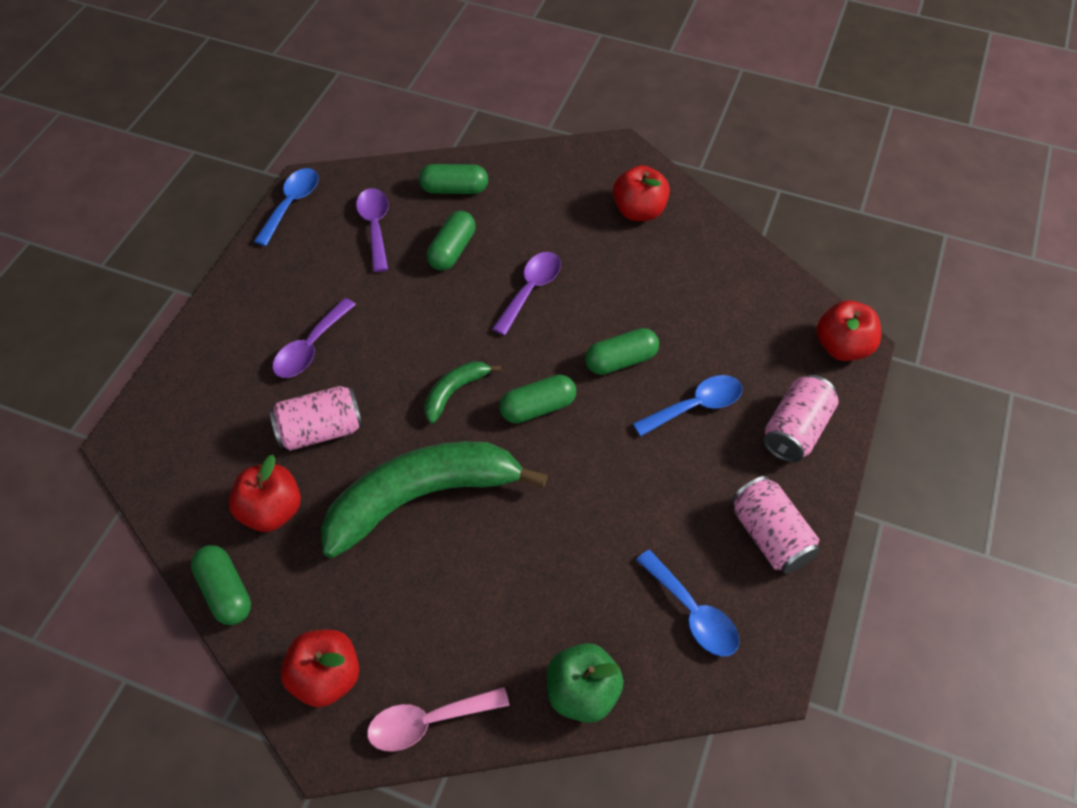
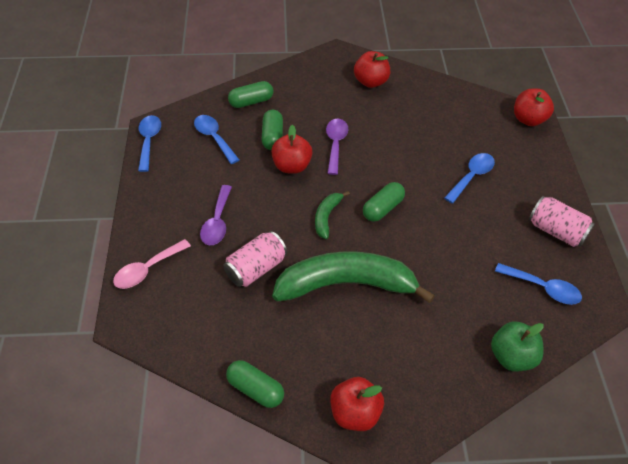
camera: 25 degrees left, 5 degrees down
(271, 511) = (254, 328): red apple -> red apple (292, 166)
(375, 226) = (214, 138): purple spoon -> blue spoon
(422, 498) = (346, 284): green banana -> green banana turned 45 degrees clockwise
(428, 722) = (434, 412): pink spoon -> pink spoon (147, 270)
(621, 360) = (414, 166): green capsule -> none
(795, 430) = (533, 171): pink can -> none

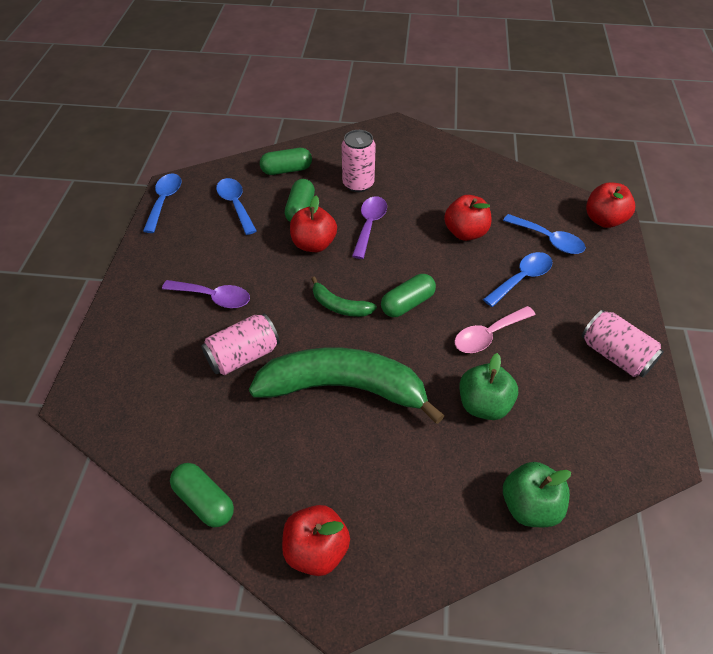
camera: 10 degrees right, 0 degrees up
(147, 270) = (121, 341): pink spoon -> pink spoon (488, 335)
(217, 222) = (214, 297): purple spoon -> purple spoon turned 90 degrees counterclockwise
(317, 108) = (358, 184): none -> pink can
(327, 217) = (340, 306): green banana -> green banana turned 90 degrees counterclockwise
(371, 82) = (426, 161): red apple -> red apple (465, 232)
(461, 283) = (483, 404): none -> green apple
(543, 288) = (586, 423): blue spoon -> blue spoon (548, 240)

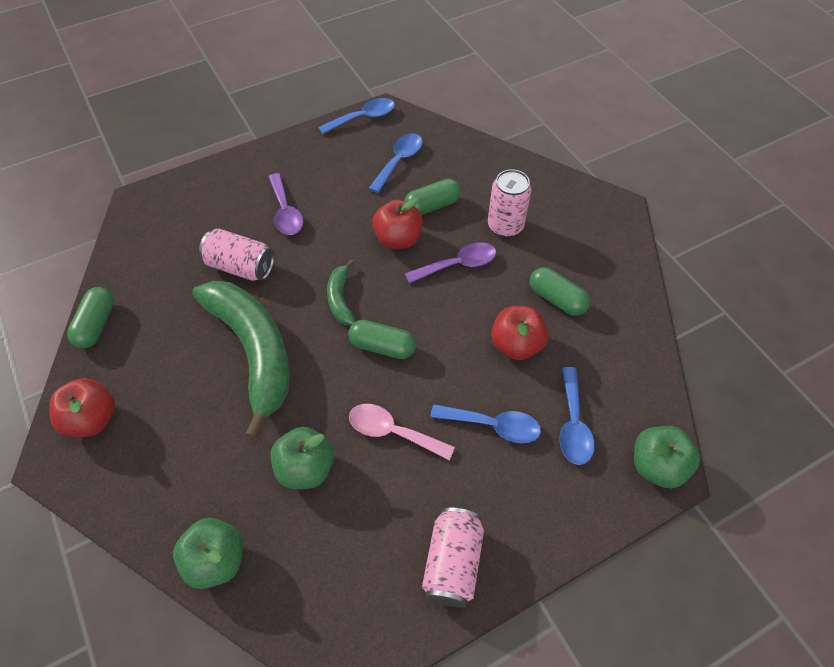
camera: 55 degrees right, 5 degrees up
(286, 170) = (474, 167): green capsule -> green capsule (557, 299)
(604, 220) = (657, 466): red apple -> green apple

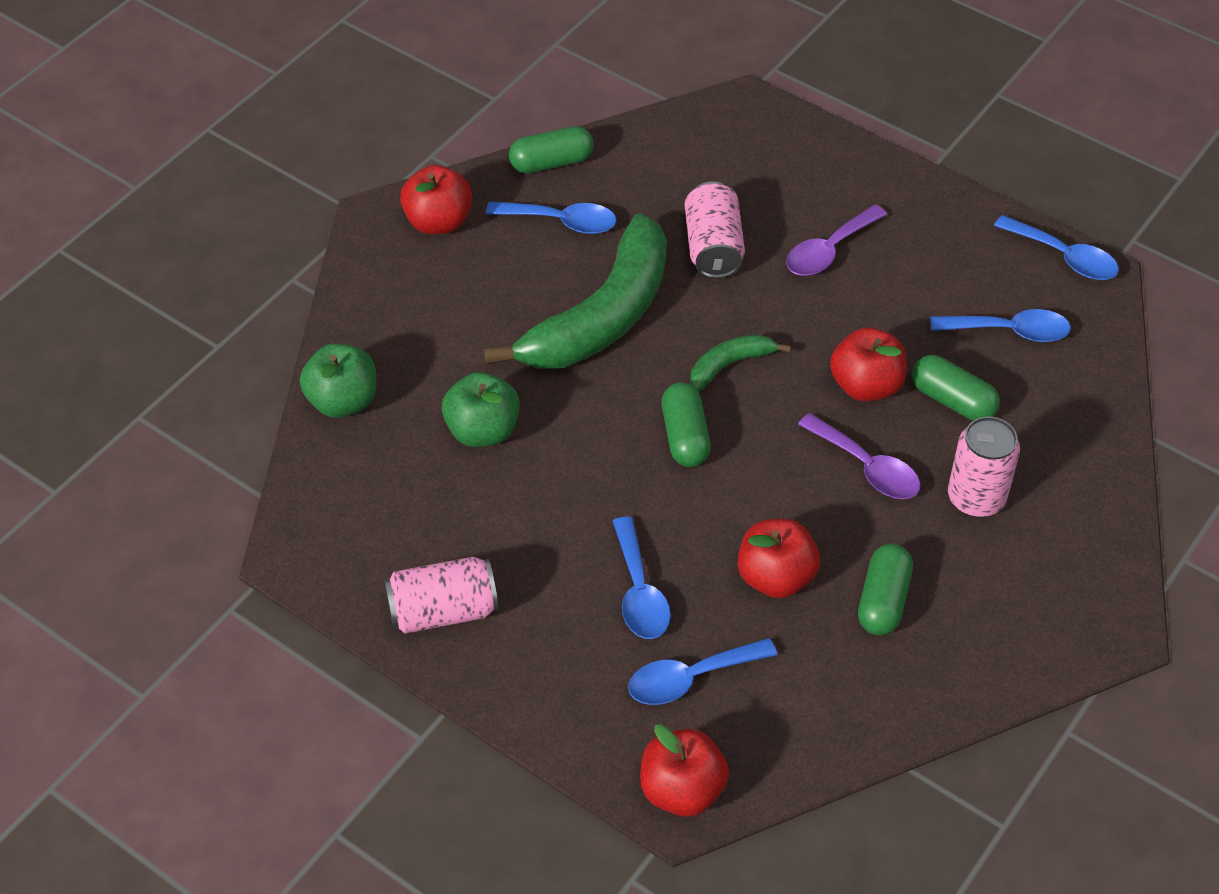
camera: 65 degrees right, 5 degrees down
(154, 341) = (561, 222): none -> blue spoon
(392, 432) = (573, 493): pink spoon -> none
(657, 466) = (682, 790): green apple -> red apple

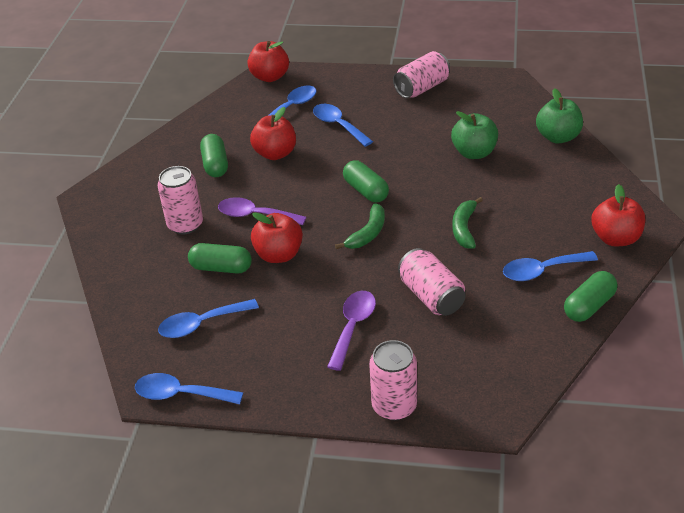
camera: 155 degrees right, 10 degrees down
(601, 316) = (464, 228): green banana -> green banana, size x0.45
(838, 153) = (394, 406): none -> pink can

